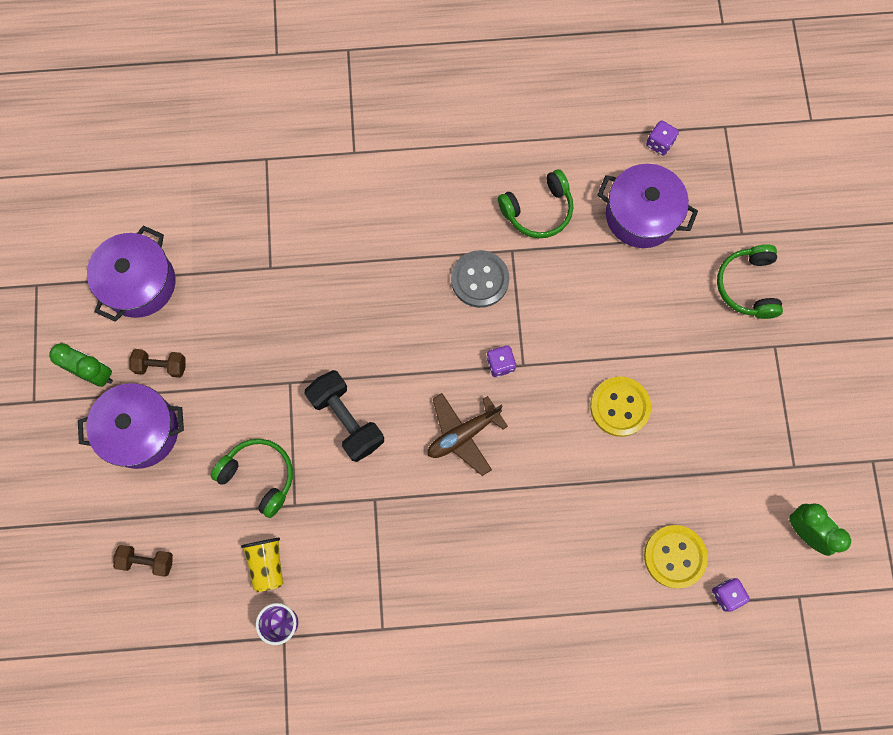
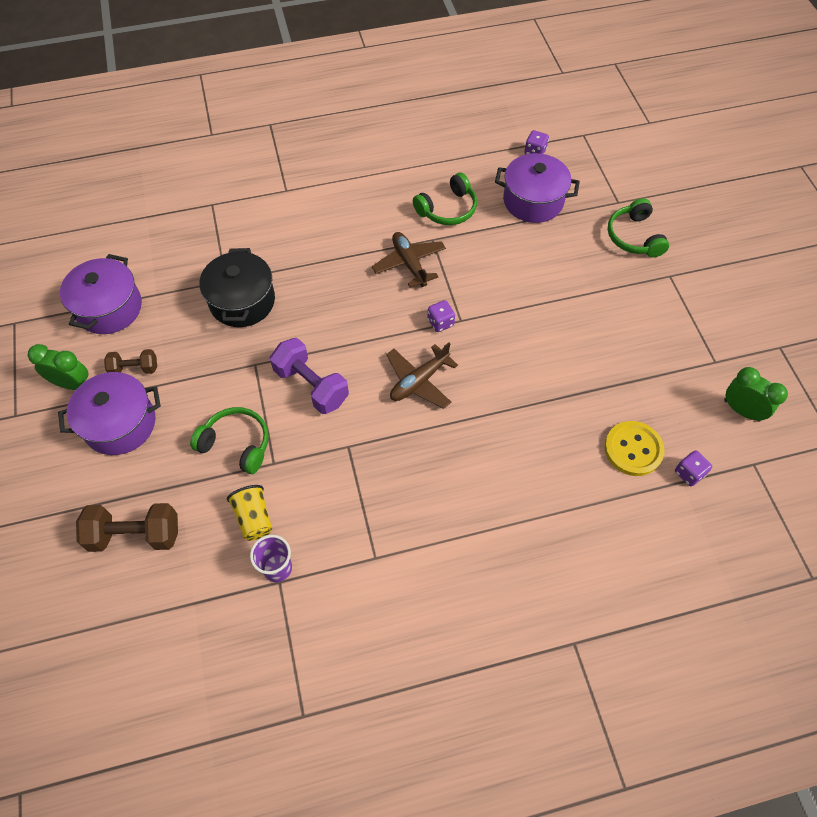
camera: 10 degrees left, 15 degrees down
(147, 561) = (135, 535): brown dumbbell -> brown dumbbell, size x1.70
(285, 299) = (242, 301): none -> black pot
(346, 420) = (311, 386): black dumbbell -> purple dumbbell
(480, 280) = (409, 263): grey button -> brown plane
(619, 407) = (552, 339): yellow button -> none

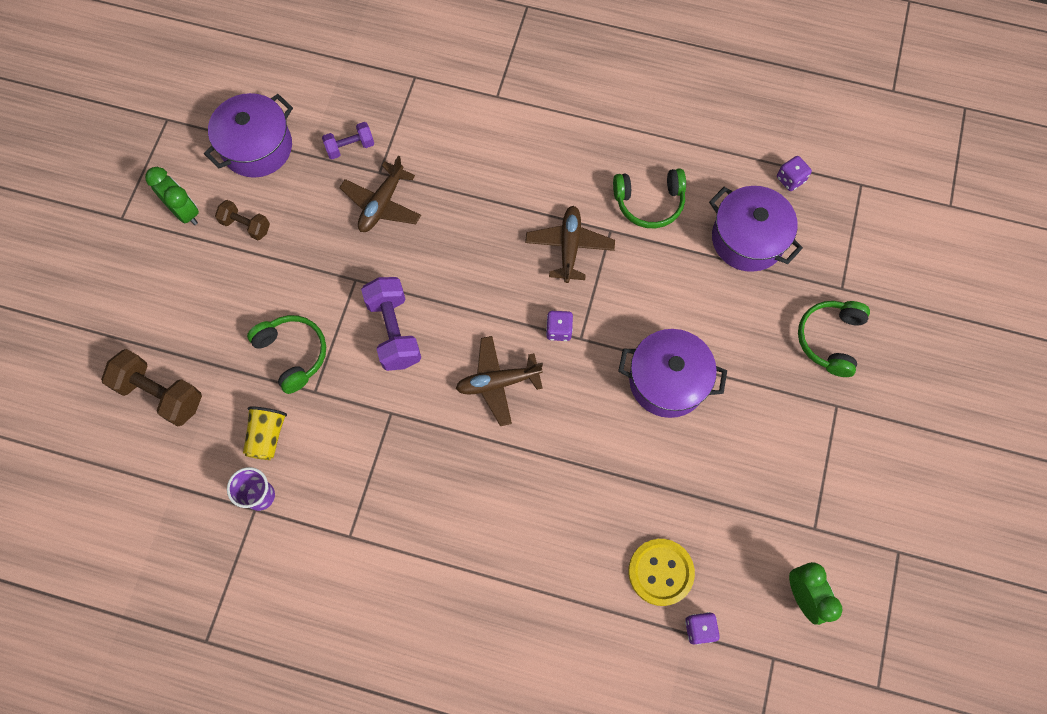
camera: 30 degrees right, 10 degrees up
(120, 424) = (204, 276): purple pot -> purple pot (667, 381)
(189, 273) = (350, 147): none -> purple dumbbell
(242, 301) = (382, 204): black pot -> brown plane

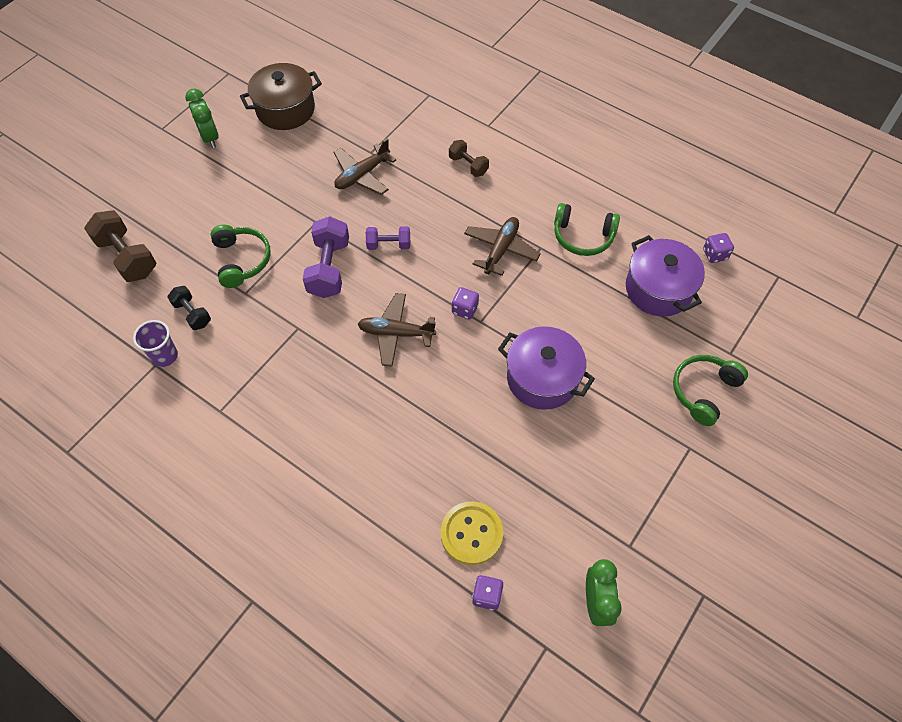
camera: 20 degrees right, 10 degrees down
(246, 225) = (250, 160): brown dumbbell -> brown dumbbell (468, 165)
(257, 147) = (285, 109): purple pot -> brown pot
(267, 436) = (192, 314): yellow cup -> black dumbbell
(350, 147) = (356, 129): purple dumbbell -> purple dumbbell (389, 245)

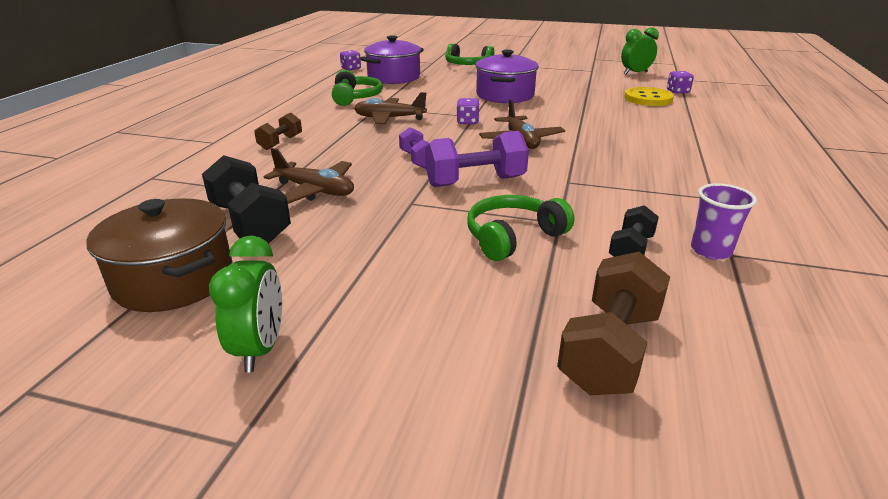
camera: 110 degrees left, 30 degrees down
(210, 137) = (260, 349): green clock -> green clock turned 135 degrees clockwise
(332, 140) = (250, 223): none -> black dumbbell

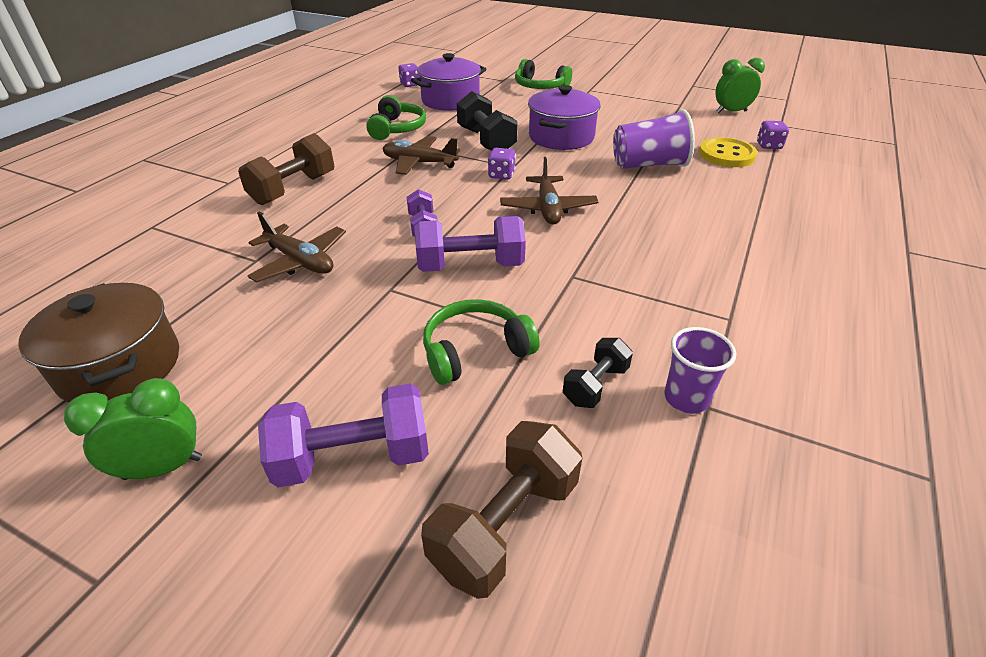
camera: 10 degrees right, 10 degrees up
(250, 223) = (219, 300): black dumbbell -> black dumbbell (486, 141)
(260, 349) = (163, 468): green clock -> green clock turned 120 degrees counterclockwise
(280, 142) = (293, 189): brown dumbbell -> brown dumbbell, size x1.70
(444, 320) = (353, 457): none -> purple dumbbell
(589, 108) = (648, 165): none -> purple cup

